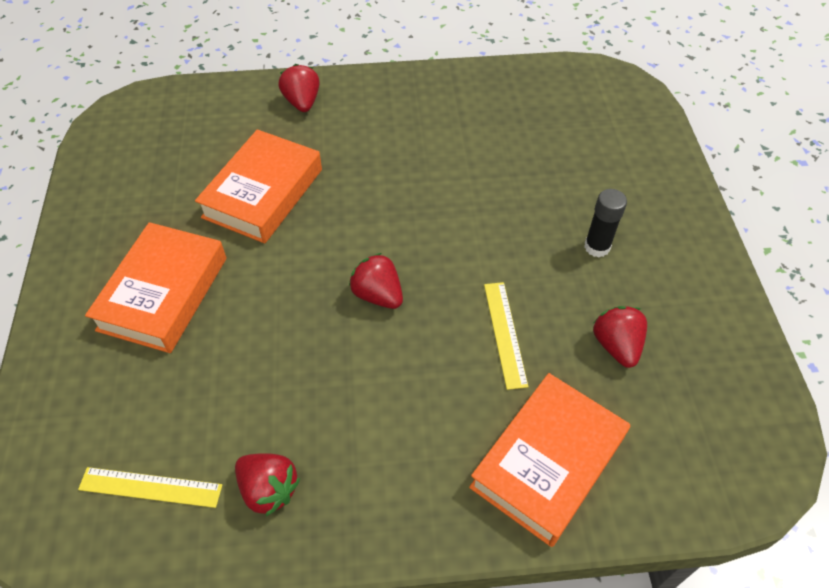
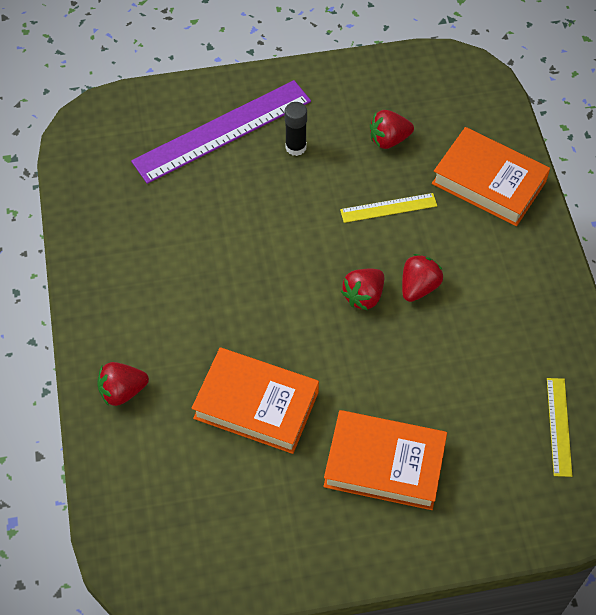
camera: 95 degrees left, 5 degrees up
(269, 489) = (543, 347): red strawberry -> red strawberry (418, 287)
(616, 182) = (222, 131): none -> purple ruler

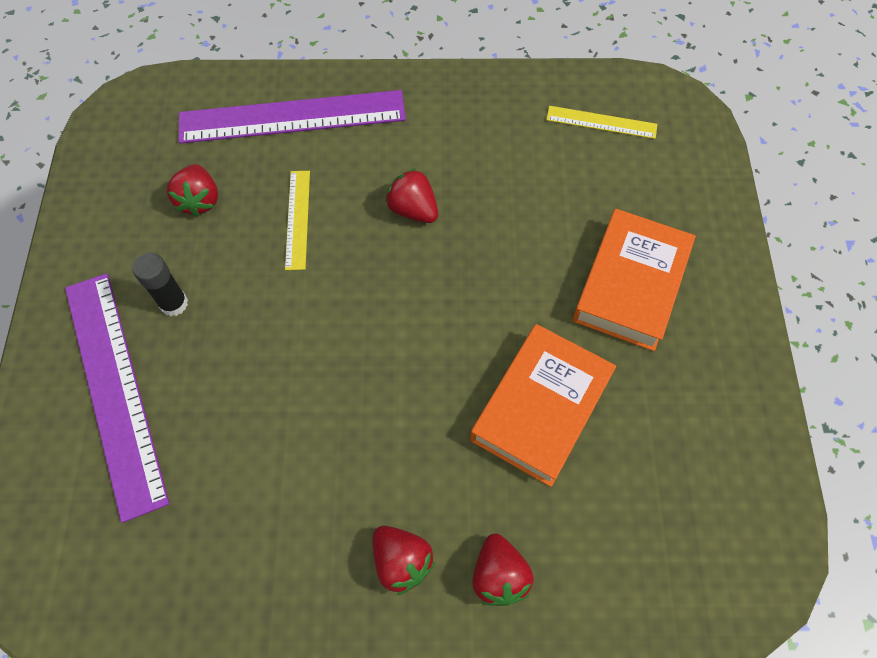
camera: 80 degrees left, 5 degrees up
(363, 296) = (413, 267): red strawberry -> red strawberry (401, 561)
(489, 182) = (292, 117): orange book -> purple ruler

